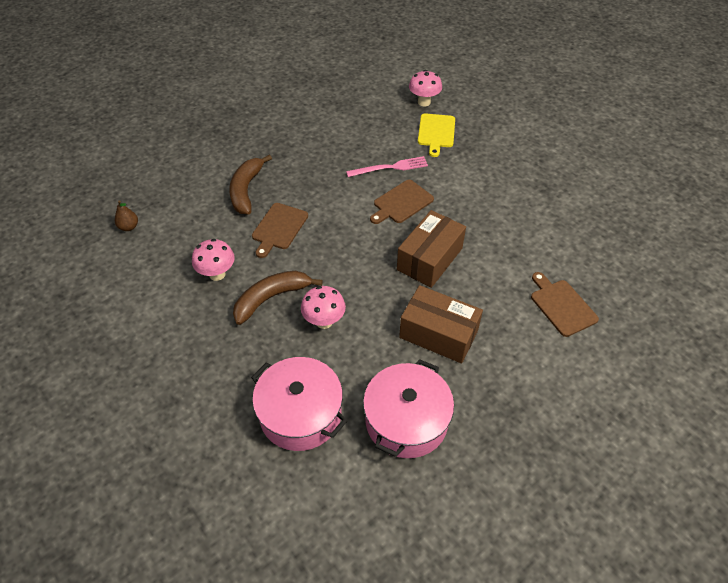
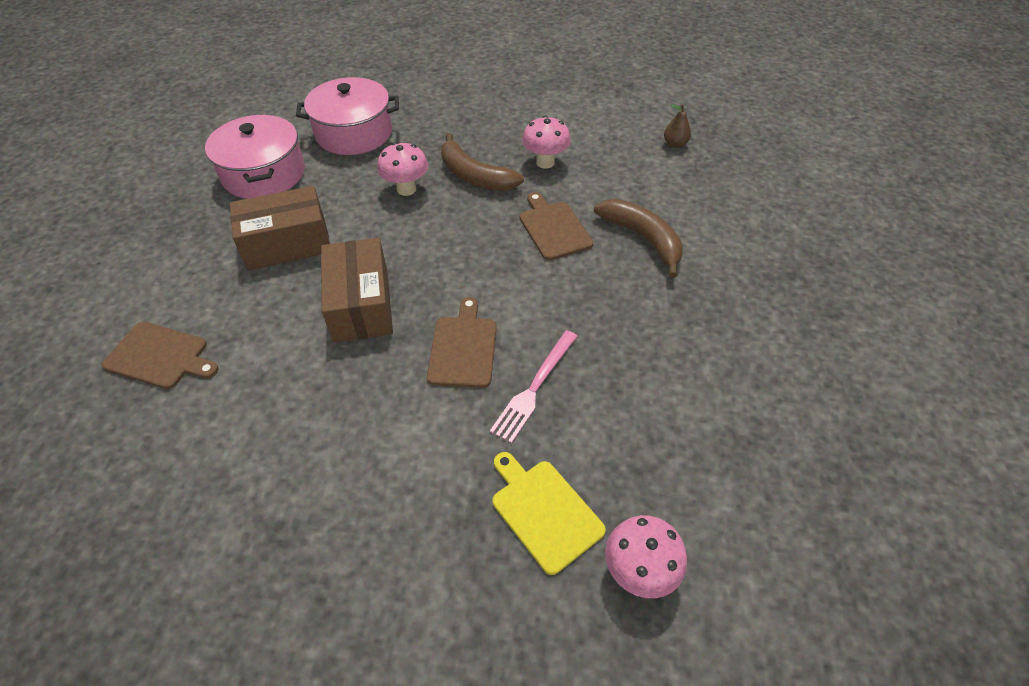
camera: 135 degrees right, 0 degrees up
(271, 298) = (474, 176): brown banana -> brown banana turned 120 degrees clockwise

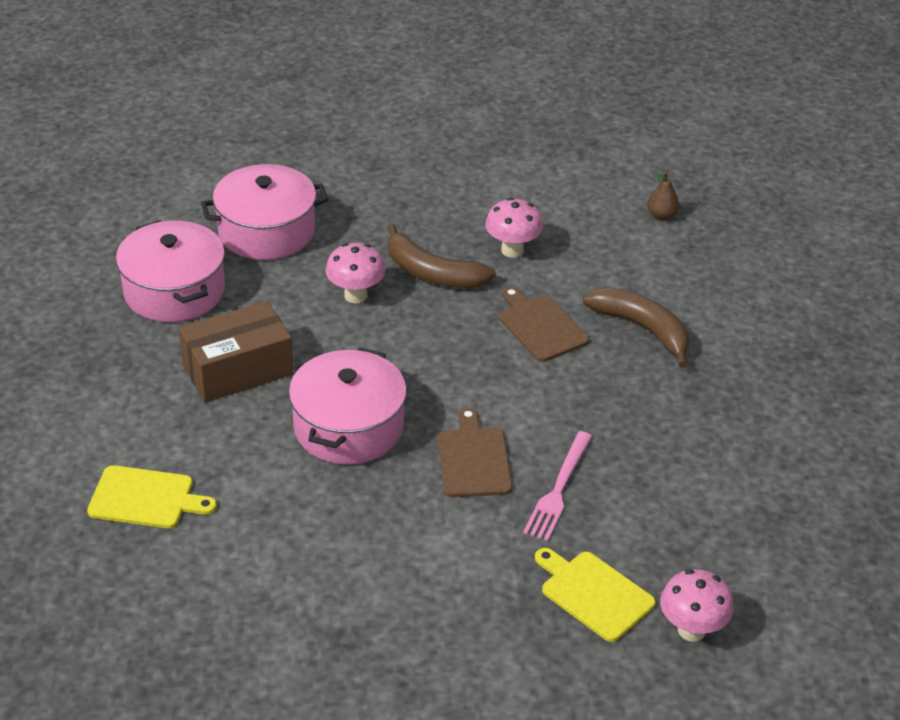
camera: 10 degrees left, 10 degrees down
(160, 356) = (145, 498): brown cutting board -> yellow cutting board
(361, 305) = (348, 427): brown box -> pink pot

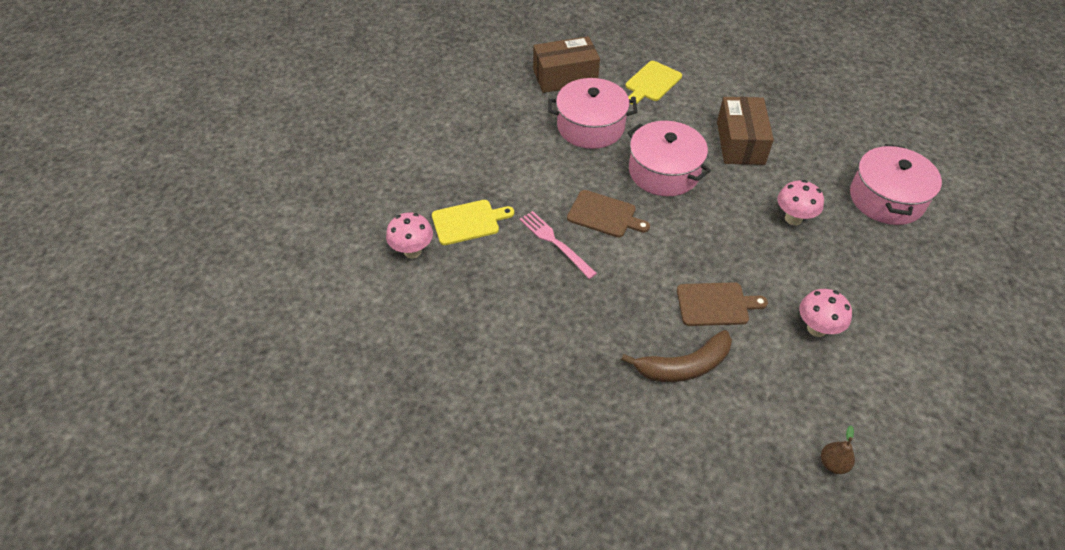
camera: 120 degrees right, 10 degrees up
(174, 291) = (831, 138): pink pot -> pink pot (590, 126)
(189, 612) = (565, 77): none -> brown box
(432, 273) = (804, 268): brown banana -> none

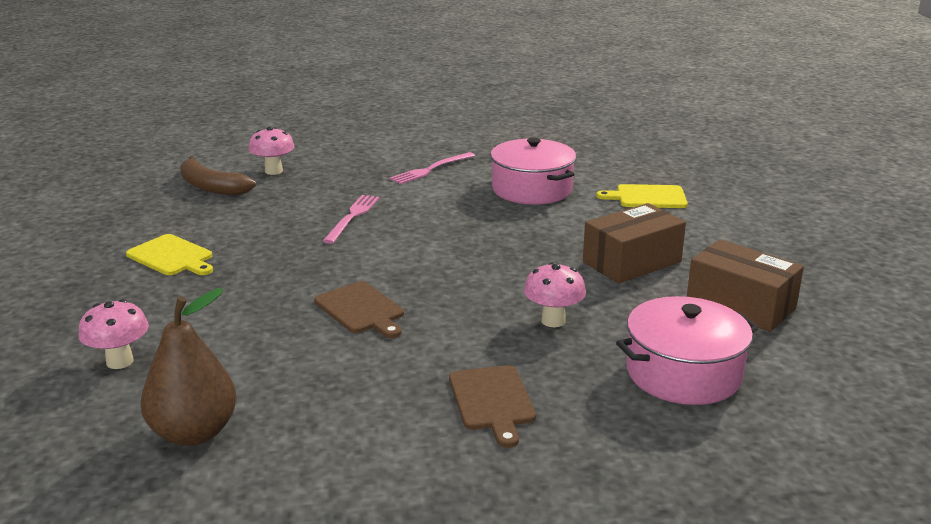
camera: 55 degrees right, 25 degrees down
(468, 222) = (333, 179): yellow cutting board -> yellow cutting board (172, 256)
(503, 158) = (431, 169): none -> pink fork
(565, 77) = (583, 161): brown box -> brown box (740, 305)
(604, 215) = (417, 227): brown cutting board -> brown cutting board (492, 401)
(664, 171) = (521, 236): pink pot -> none
(684, 366) = (257, 314): brown banana -> brown banana (211, 187)
(816, 328) = (391, 376): pink mushroom -> pink mushroom (120, 361)
(833, 464) = (194, 432): brown pear -> brown pear, size x2.17

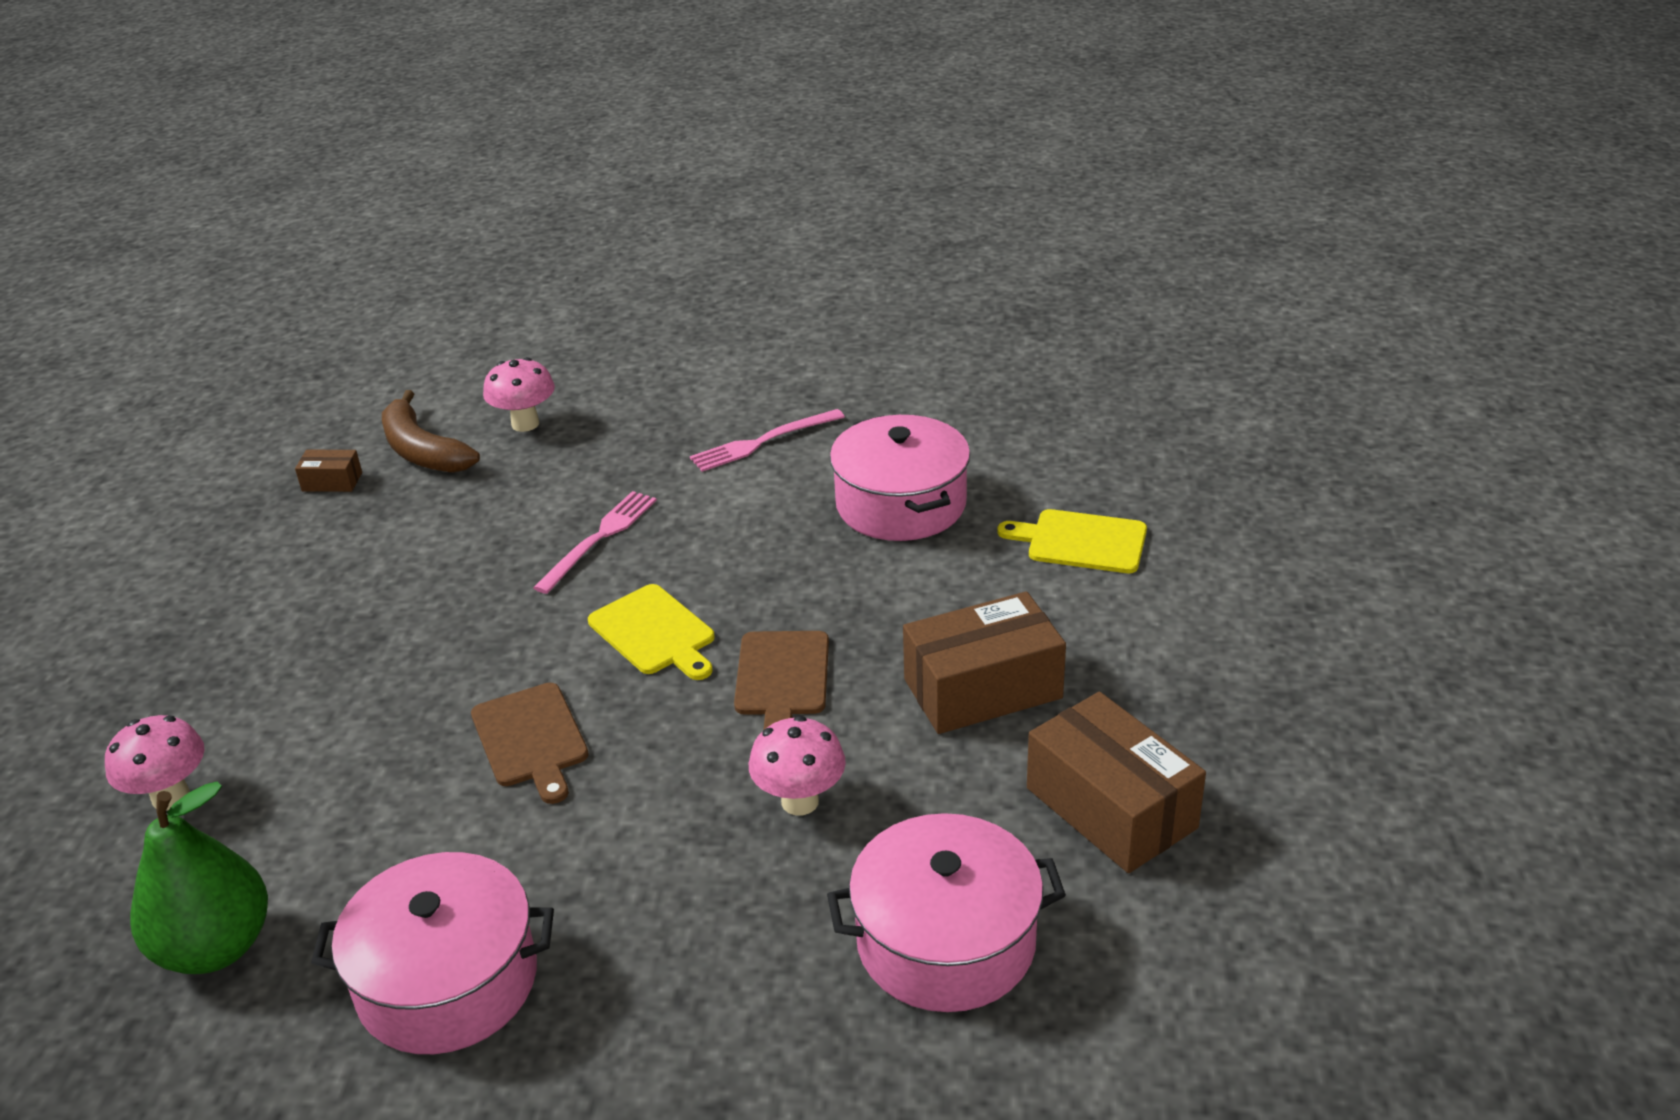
camera: 15 degrees right, 10 degrees up
(156, 205) = (332, 482): none -> brown box
(172, 256) = (313, 595): yellow cutting board -> yellow cutting board (654, 633)
(194, 432) = (215, 947): brown pear -> green pear
(372, 430) = (447, 981): none -> pink pot
(492, 401) = (636, 953): brown cutting board -> brown cutting board (782, 678)

